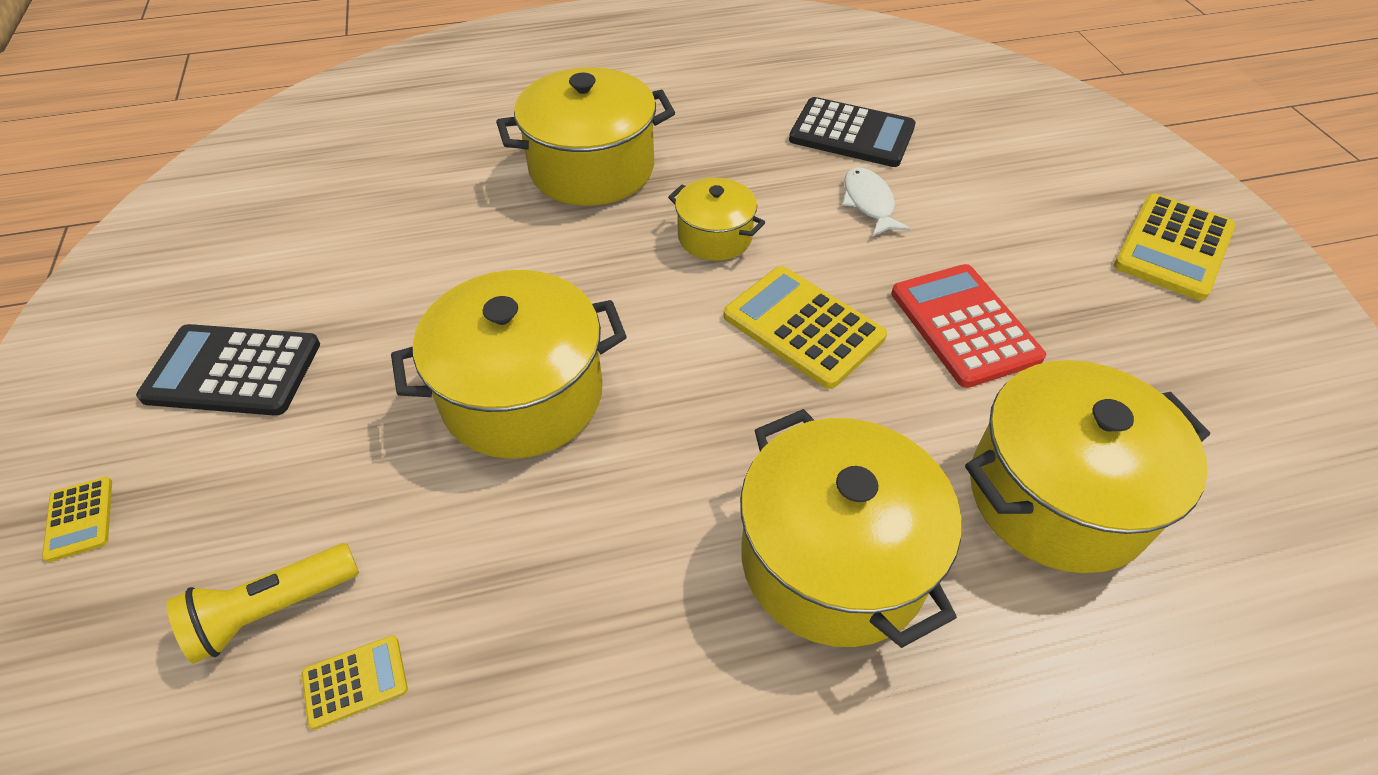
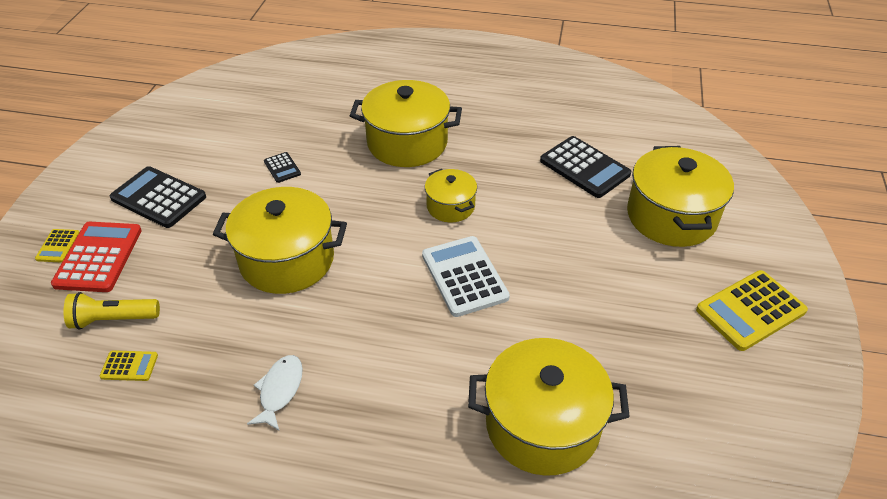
camera: 25 degrees right, 5 degrees down
(422, 259) = (282, 168): none -> black calculator
(803, 327) = (464, 276): yellow calculator -> white calculator
(833, 559) = (389, 405): yellow pot -> yellow pot (671, 216)
(869, 203) = (561, 215): white fish -> white fish (280, 390)
(964, 325) = (564, 310): red calculator -> red calculator (98, 257)

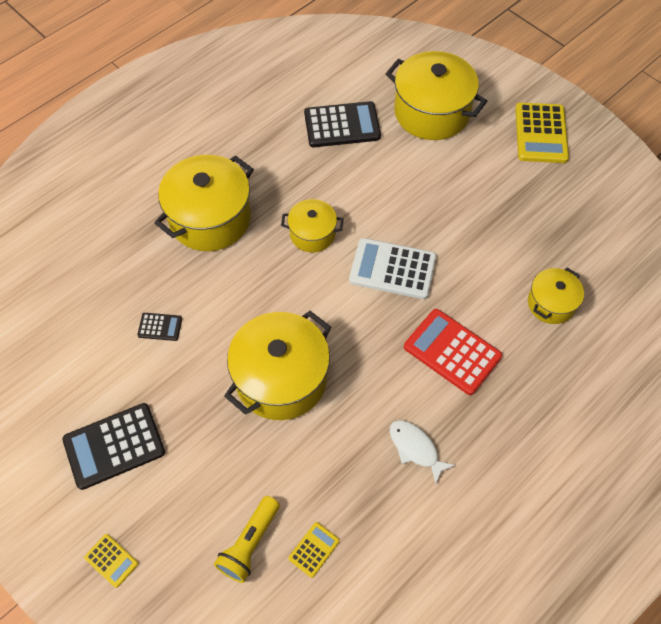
camera: 55 degrees left, 15 degrees up
(98, 257) = (157, 529): red calculator -> red calculator (452, 352)
(542, 425) = (551, 304): yellow pot -> yellow pot, size x0.55

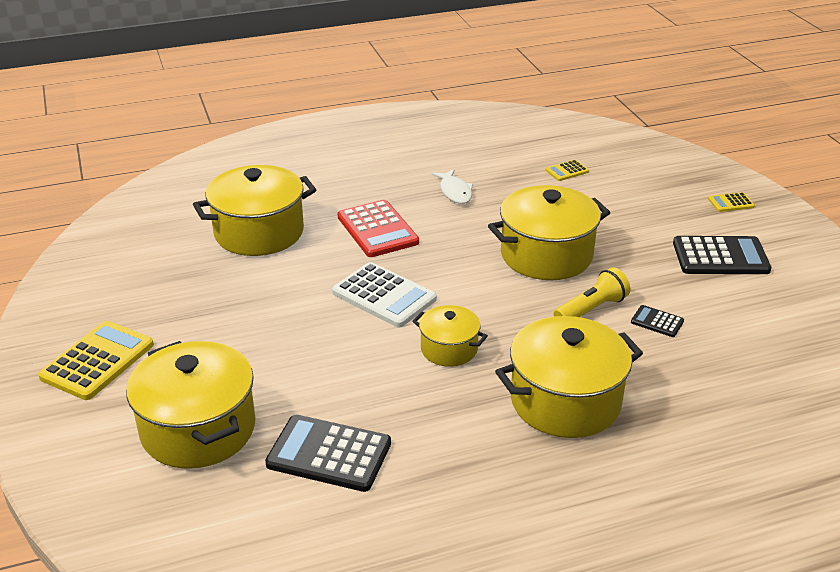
camera: 155 degrees left, 25 degrees down
(111, 560) = (731, 203): yellow calculator -> yellow calculator turned 75 degrees counterclockwise
(250, 544) = (615, 184): yellow flashlight -> yellow flashlight (591, 309)
(551, 304) = (259, 232): yellow pot -> yellow pot, size x1.82

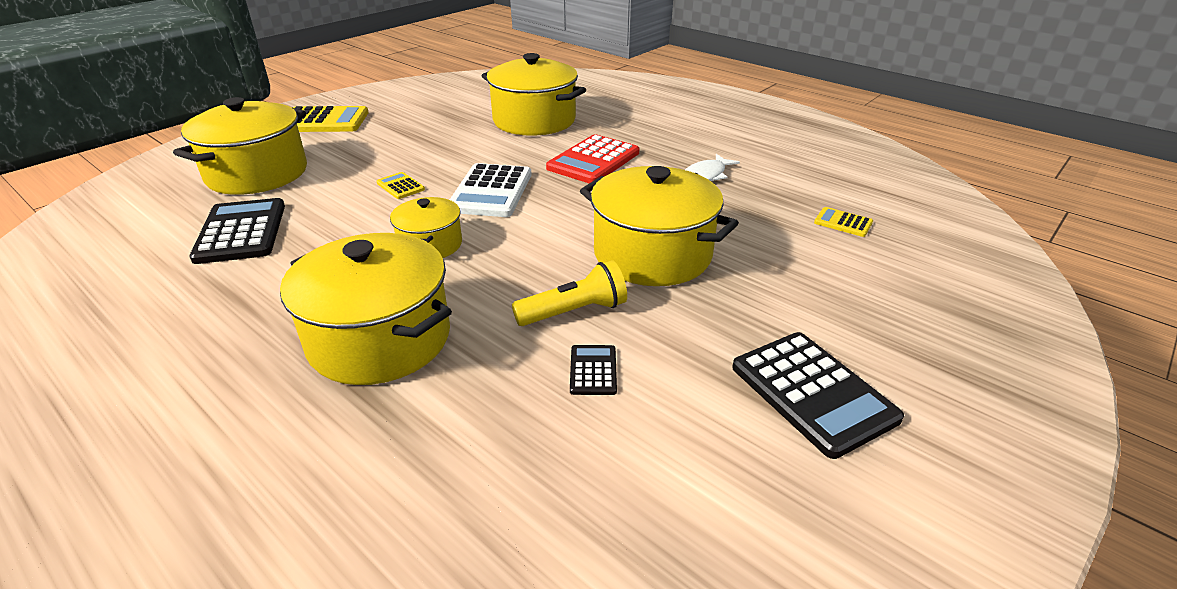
camera: 60 degrees right, 0 degrees up
(591, 309) = (574, 311): yellow flashlight -> yellow flashlight turned 45 degrees counterclockwise
(731, 203) = (973, 369): yellow calculator -> yellow calculator (400, 186)

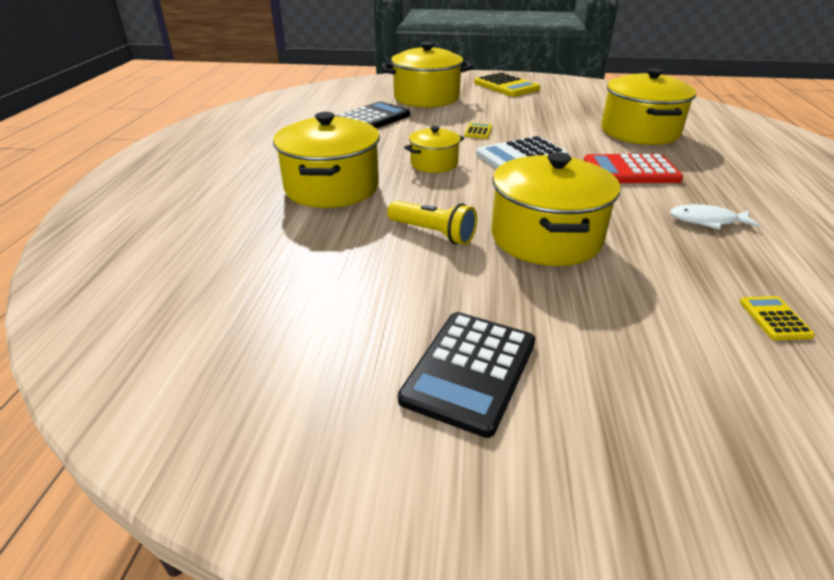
camera: 55 degrees right, 0 degrees up
(593, 370) = (382, 262): black calculator -> none

